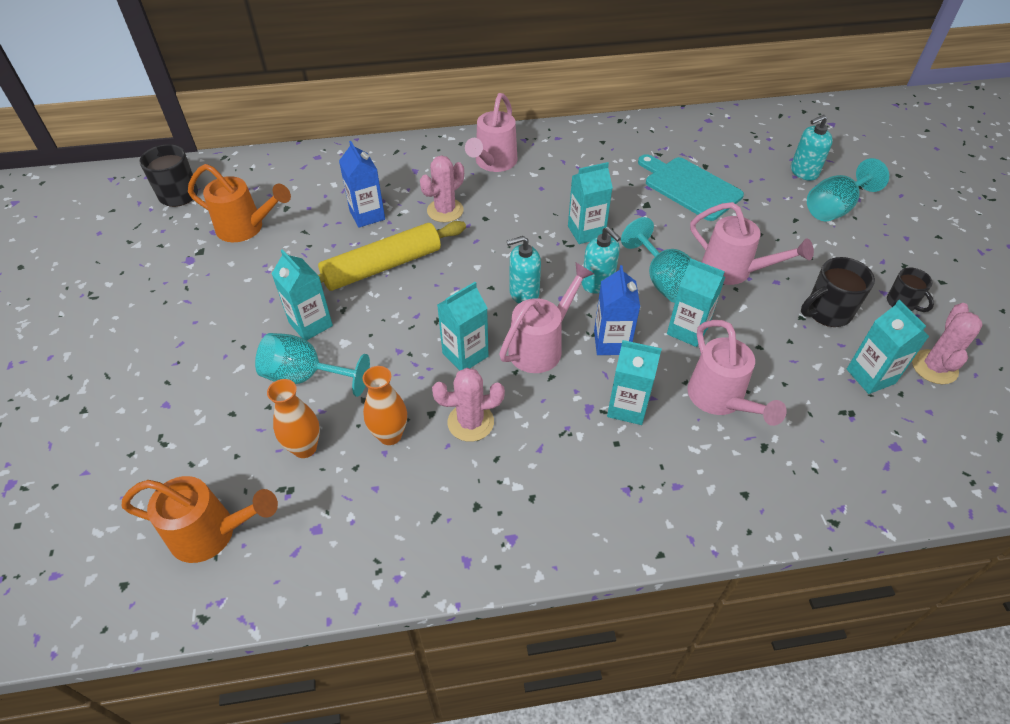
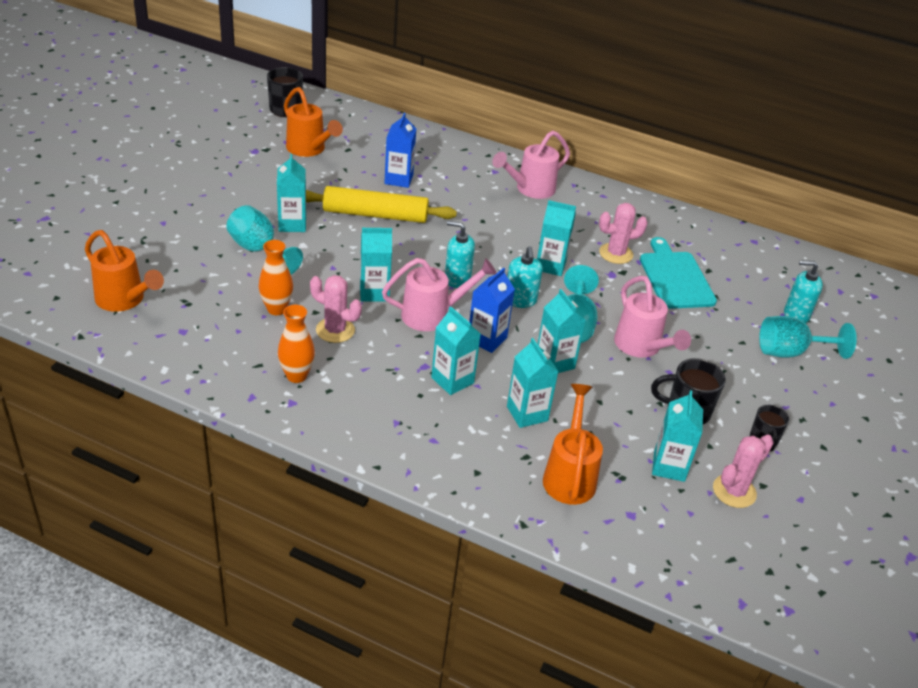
camera: 30 degrees right, 10 degrees down
(305, 448) = (219, 287): orange vase -> orange vase (296, 376)
(445, 210) = (458, 202): pink cactus -> pink cactus (616, 254)
(720, 400) = (527, 413): pink watering can -> turquoise carton
(815, 441) = (569, 475): none -> orange watering can

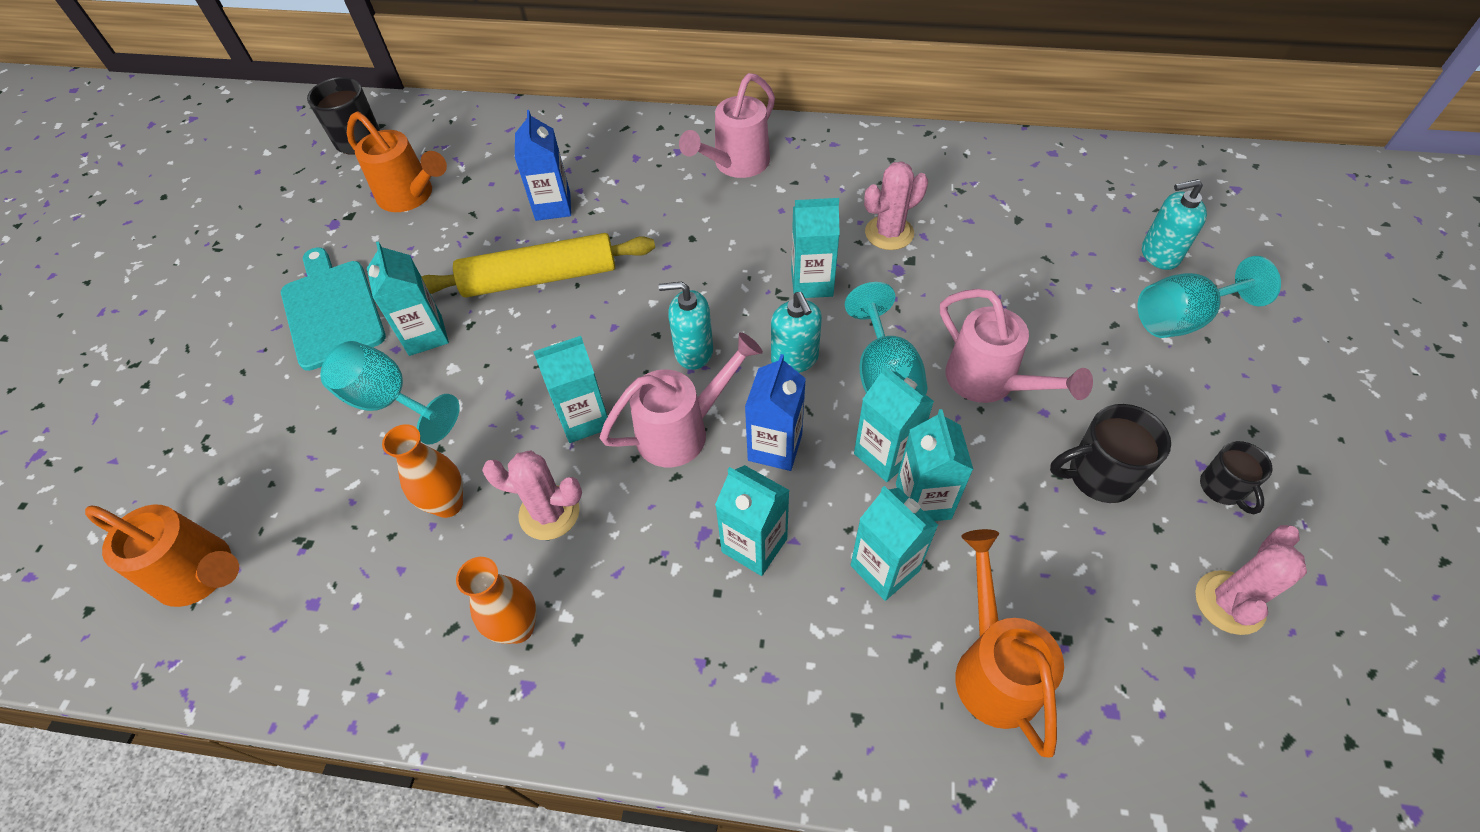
camera: 10 degrees left, 15 degrees up
(669, 466) = (1121, 591): turquoise carton -> turquoise carton (923, 501)
(675, 277) = (981, 246): turquoise cutting board -> turquoise cutting board (331, 310)

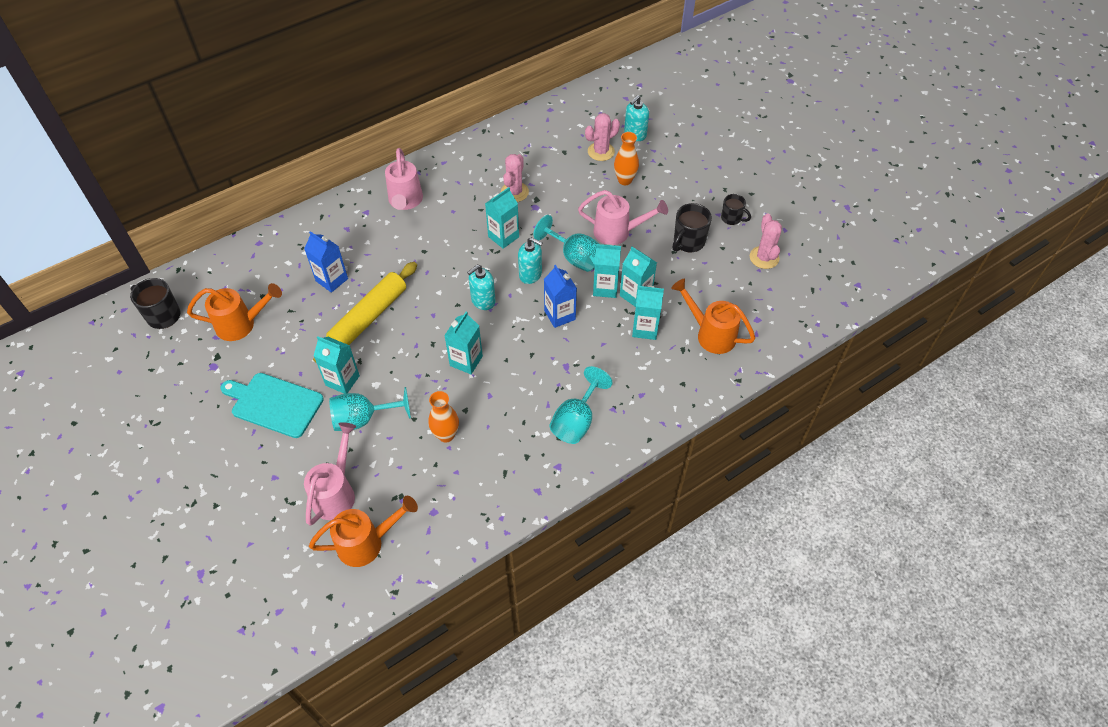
camera: 45 degrees left, 0 degrees up
(518, 627) = (531, 452): orange vase -> orange vase (625, 180)
(549, 513) = (494, 405): pink cactus -> pink cactus (601, 151)
(682, 431) = (514, 335): pink watering can -> pink watering can (336, 493)
(754, 545) = (590, 356): turquoise carton -> none
(1182, 319) = (666, 158): turquoise goblet -> turquoise goblet (576, 421)

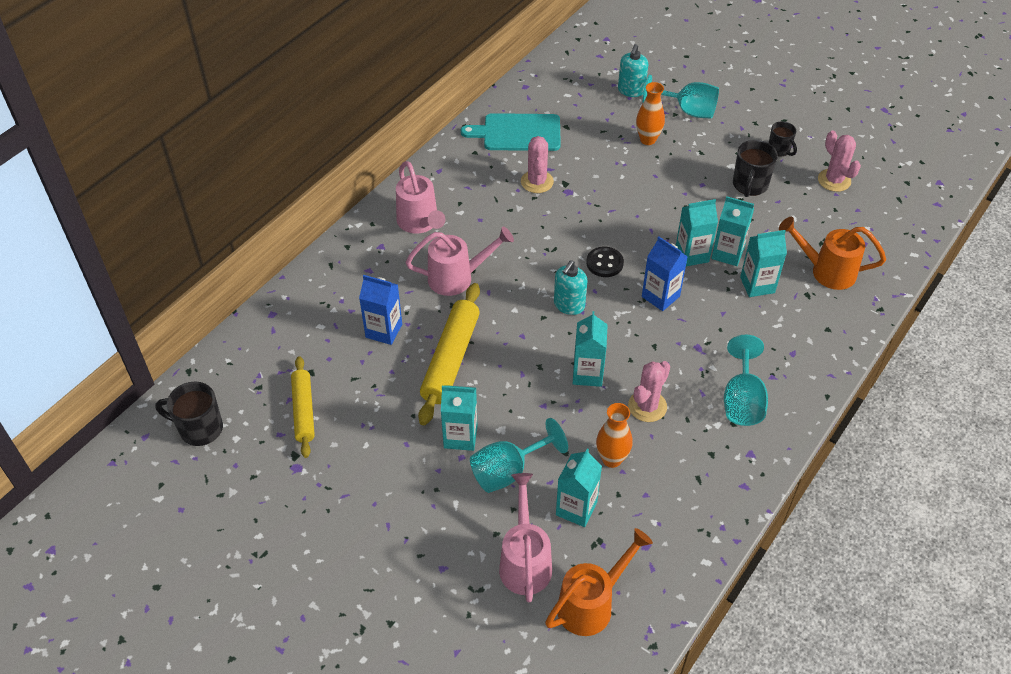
camera: 20 degrees left, 5 degrees down
(241, 324) = (303, 410): orange watering can -> yellow rolling pin
(274, 404) = (395, 487): turquoise cutting board -> turquoise cutting board (518, 133)
(503, 237) = (552, 232): turquoise carton -> turquoise carton (576, 508)
(530, 274) = (604, 263): turquoise soap dispenser -> black button
(574, 257) = (641, 232): turquoise goblet -> turquoise goblet (687, 111)
(601, 151) = (605, 117): pink cactus -> pink cactus (647, 406)
(617, 232) = (671, 194): pink watering can -> pink watering can (457, 278)
(731, 218) = (779, 150): black mug -> black mug turned 45 degrees clockwise

